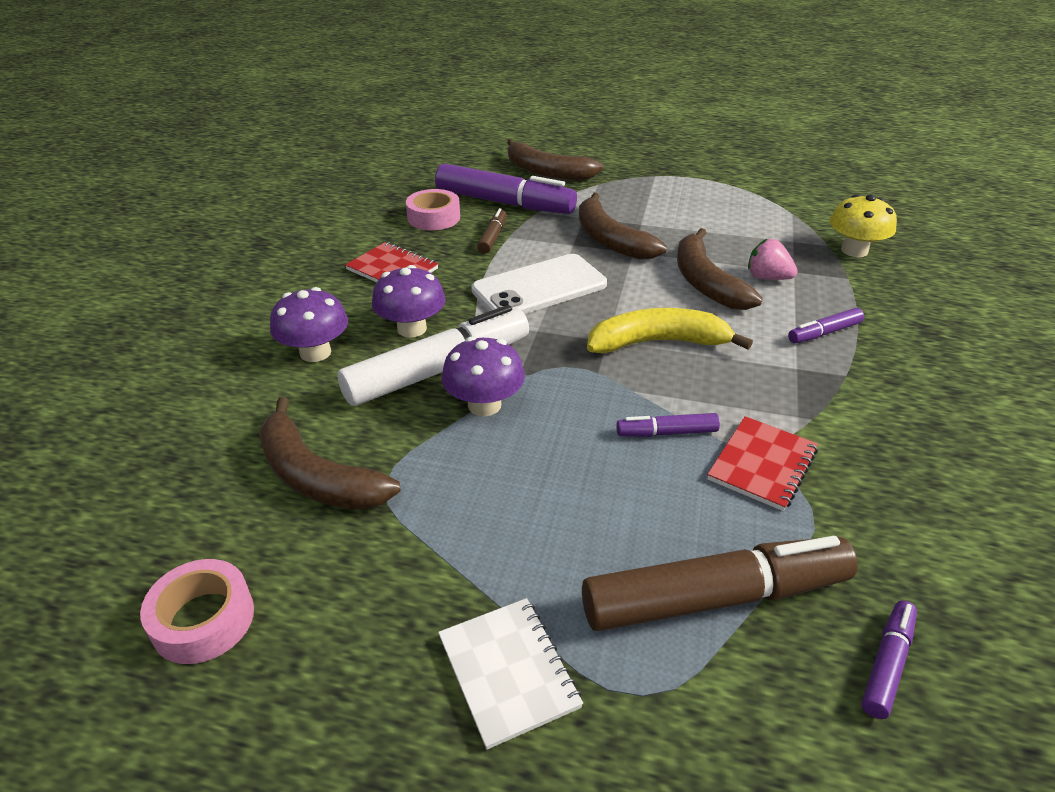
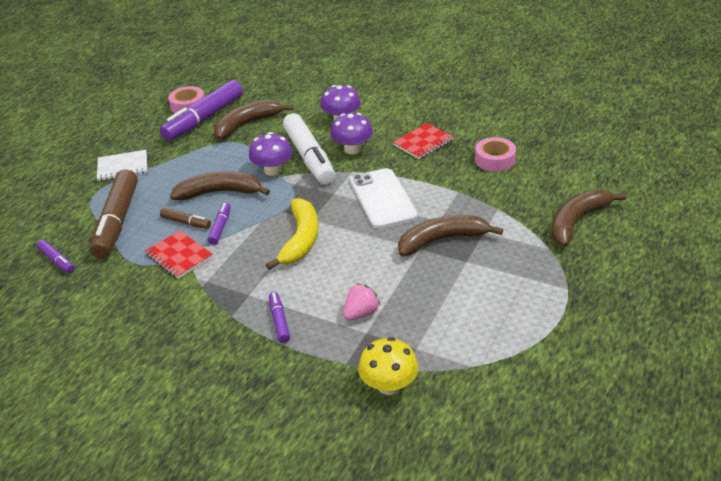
camera: 105 degrees right, 0 degrees up
(493, 237) = (458, 184): brown marker -> brown marker (186, 222)
(505, 203) = (516, 194): purple marker -> purple marker (204, 119)
(705, 282) = (365, 277): brown banana -> brown banana (220, 192)

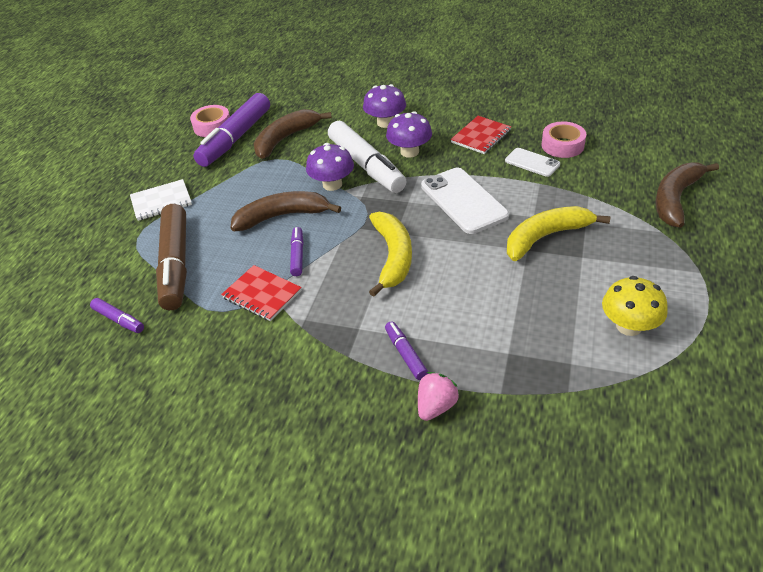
camera: 10 degrees left, 5 degrees up
(186, 222) = (256, 255): brown marker -> none
(361, 313) = (493, 331): pink strawberry -> pink strawberry (436, 406)
(389, 385) = (560, 411): yellow mushroom -> yellow mushroom (629, 326)
(442, 240) = (546, 237): brown banana -> yellow banana
(459, 172) = (532, 162): none -> white phone

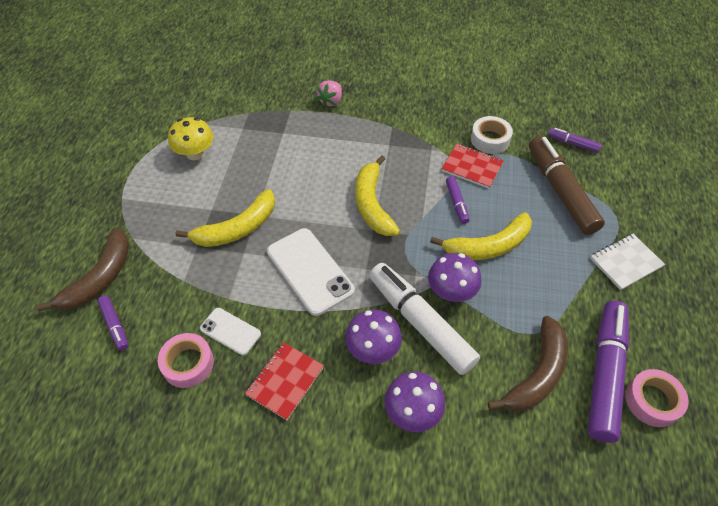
camera: 170 degrees right, 10 degrees up
(221, 330) = (490, 139): none -> white tape
(282, 216) = (488, 246): brown banana -> yellow banana
(405, 354) = (353, 129): purple marker -> purple marker (115, 325)

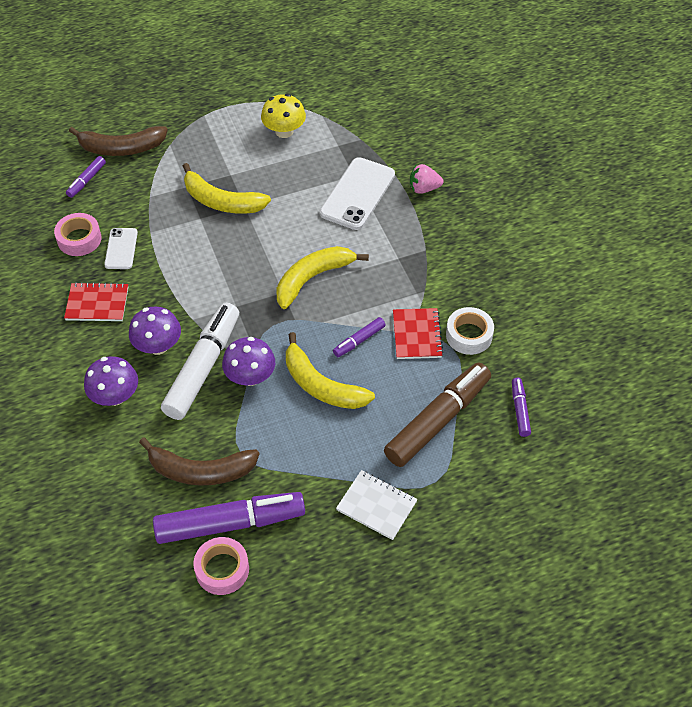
camera: 60 degrees right, 0 degrees up
(310, 271) = (209, 269): white phone -> white phone (357, 194)

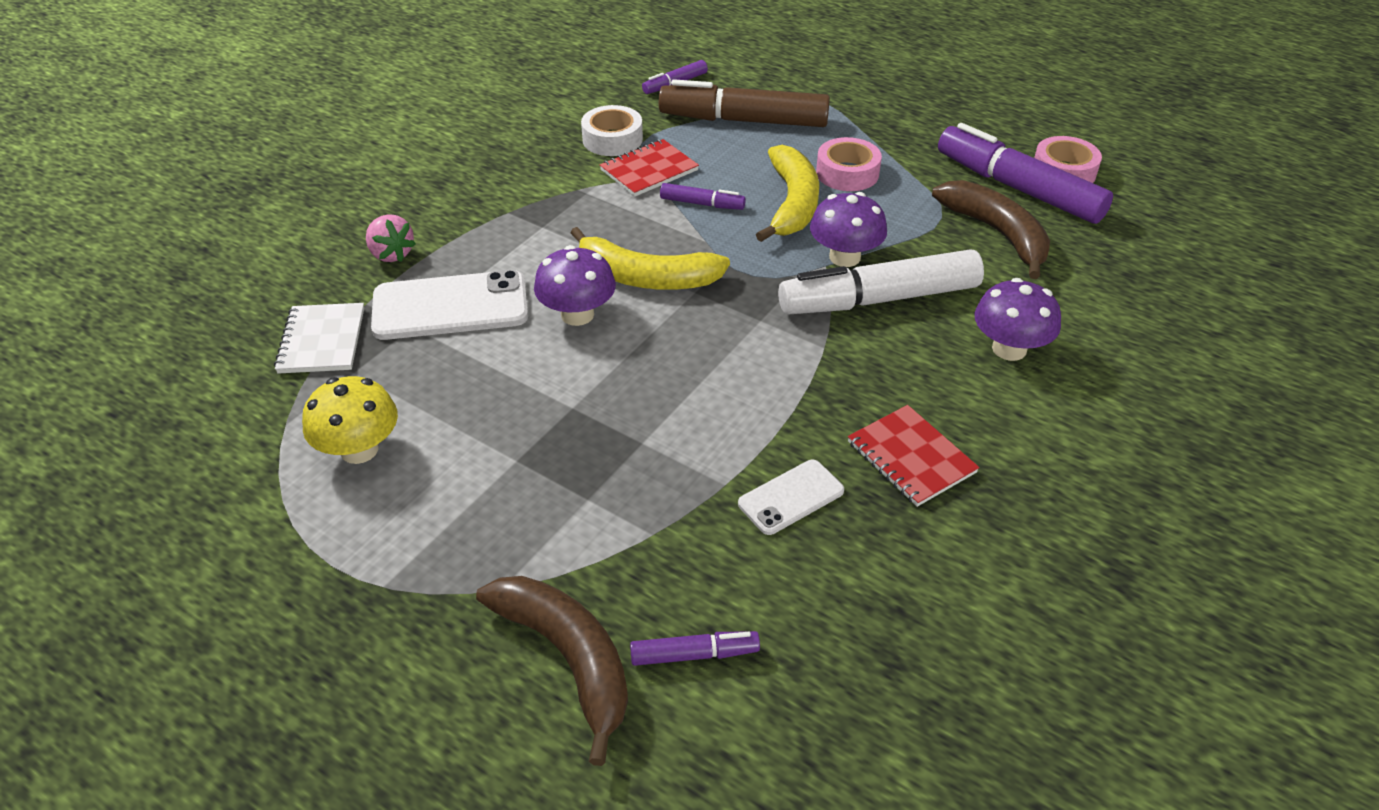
camera: 125 degrees left, 10 degrees down
(79, 239) = (827, 565): pink tape -> pink tape (847, 173)
(158, 346) = (899, 354): purple mushroom -> purple mushroom (577, 314)
(221, 201) = (585, 438): yellow banana -> none
(376, 506) = (879, 119): white notebook -> white notebook (322, 340)

